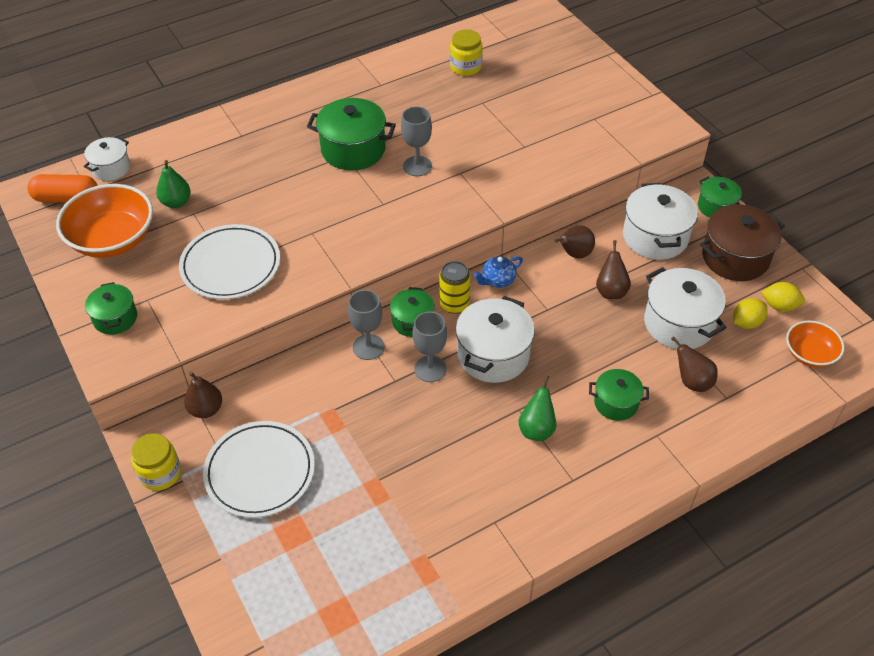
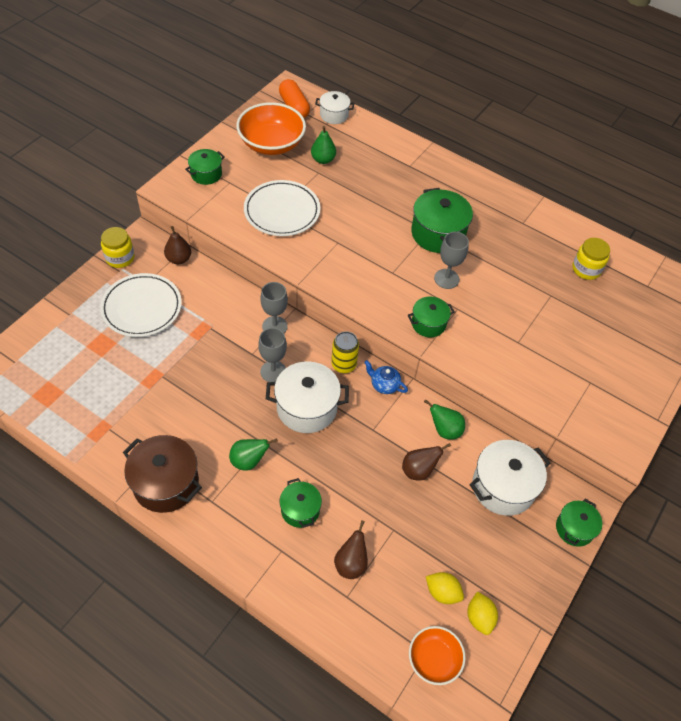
camera: 60 degrees right, 5 degrees up
(412, 321) = (312, 344): green pot -> green pot (428, 324)
(574, 254) = (444, 430): brown pear -> green pear
(679, 323) = (411, 535): white pot -> none
(735, 257) = (518, 562): brown pot -> brown pot (166, 483)

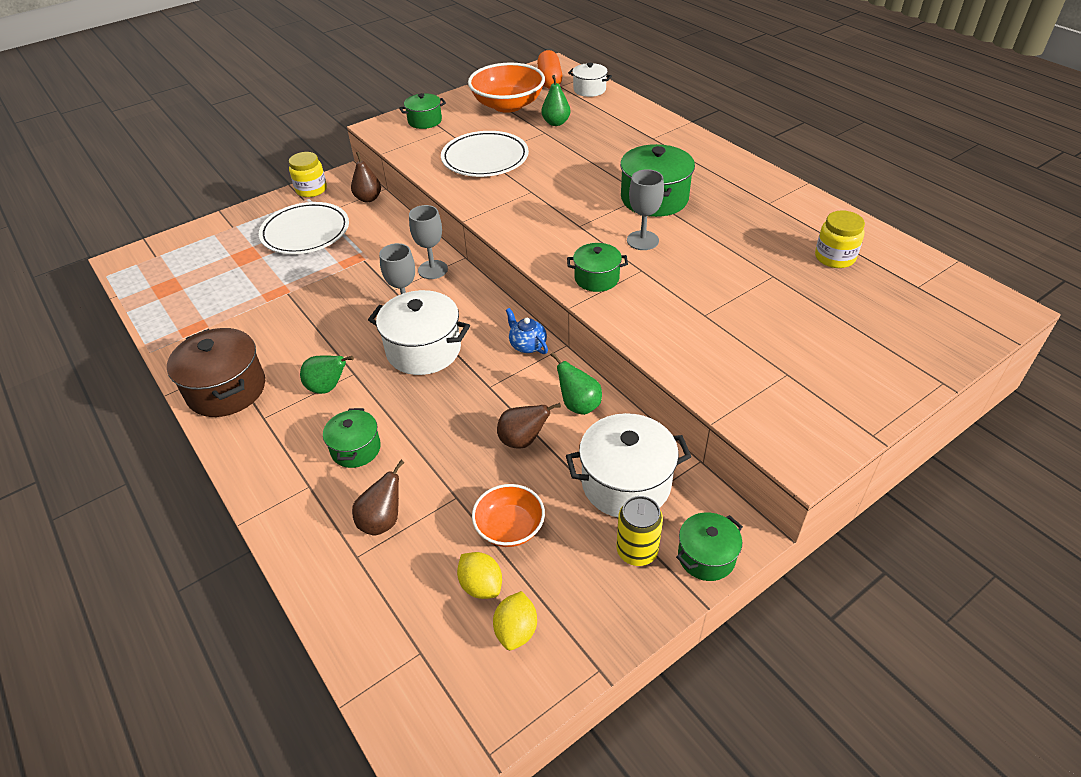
camera: 25 degrees right, 10 degrees down
(343, 364) = (490, 317): yellow can -> yellow can (637, 551)
(434, 659) = (426, 664): orange bowl -> orange bowl (509, 527)

